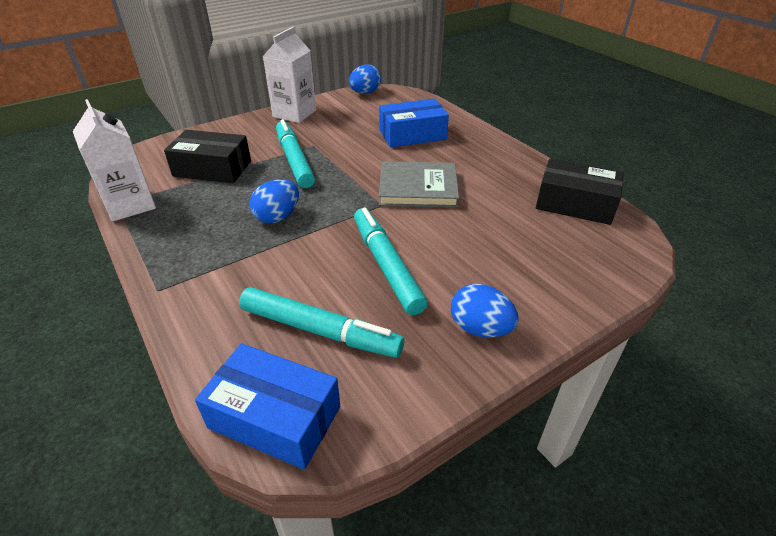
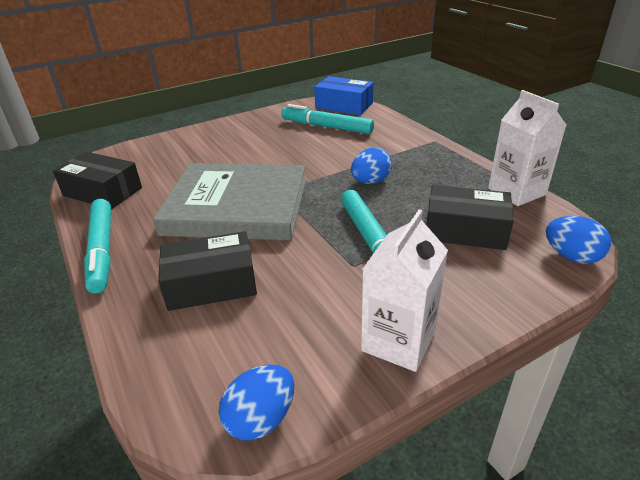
camera: 175 degrees left, 5 degrees down
(386, 265) = (283, 152): turquoise marker -> turquoise marker (102, 250)
(412, 135) = (211, 284): blue box -> black box
(418, 188) = (237, 207): grey book -> grey book, size x1.65
(480, 328) = (237, 128): blue egg -> blue egg (571, 256)

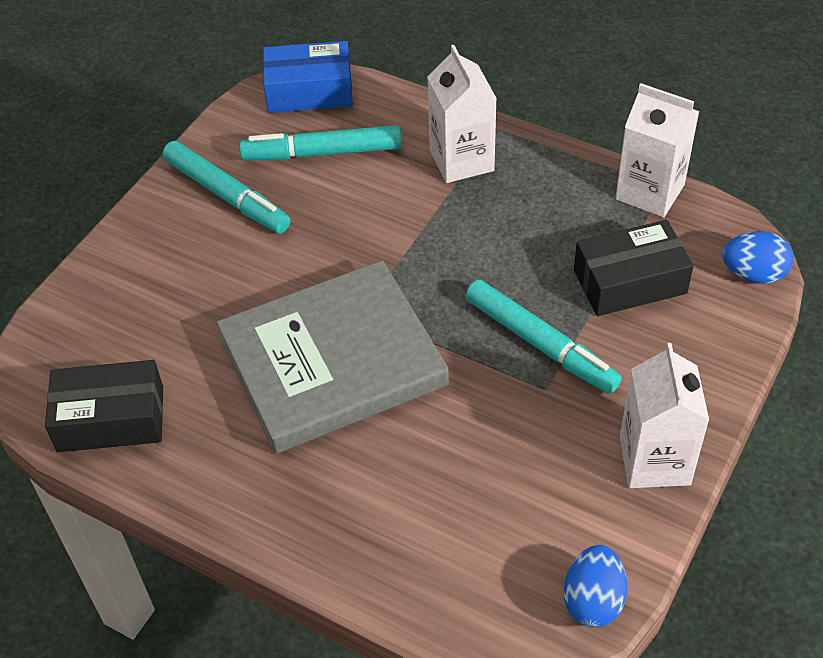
camera: 30 degrees left, 15 degrees up
(102, 250) = (226, 508): turquoise marker -> turquoise marker (227, 195)
(211, 284) = (411, 487): black box -> none
(370, 182) = (468, 244): blue egg -> none
(401, 147) = (461, 160): none -> white carton

